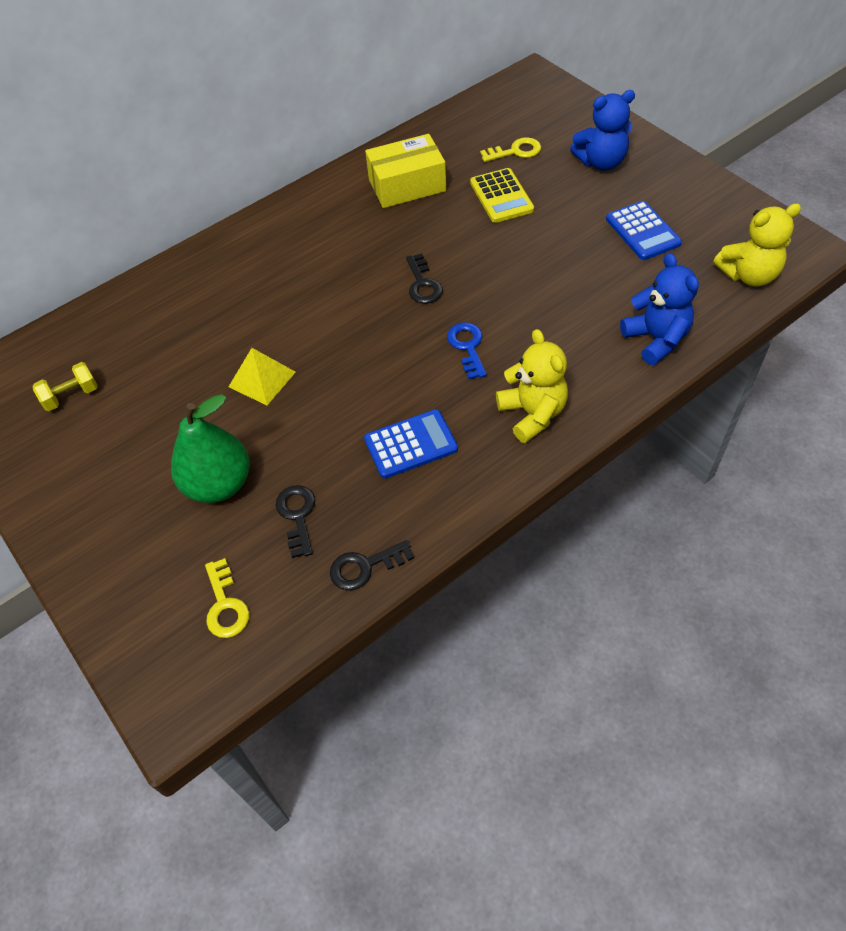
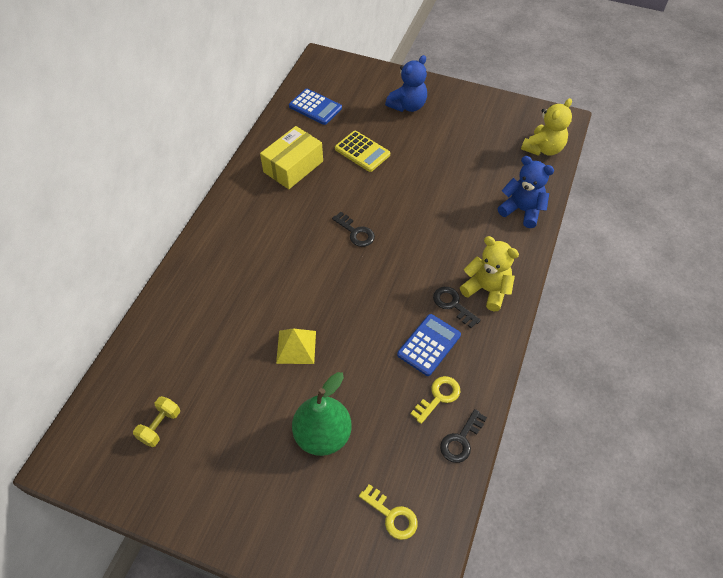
camera: 35 degrees left, 0 degrees up
(297, 516) = (393, 429): black key -> black key (453, 304)
(467, 347) = (416, 263): blue key -> none
(515, 151) = (348, 117): yellow key -> yellow key (438, 397)
(642, 231) = (465, 143): blue calculator -> blue calculator (315, 107)

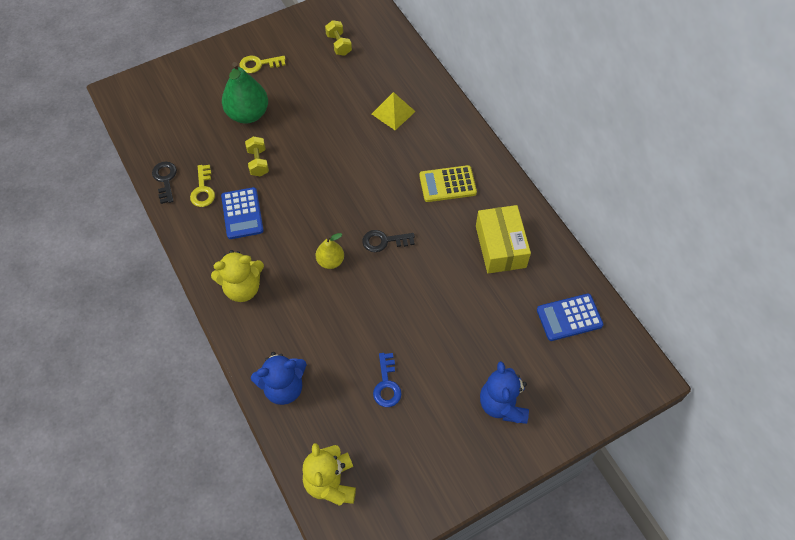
camera: 130 degrees right, 5 degrees up
(296, 347) = (322, 139): yellow pyramid -> yellow pyramid (393, 112)
(362, 152) = (472, 313): yellow calculator -> yellow calculator (447, 184)
(368, 377) = (258, 162): none -> yellow dumbbell
(392, 515) = (167, 115): yellow key -> yellow key (259, 64)
(406, 252) = (330, 261): none -> yellow pear
(453, 304) = (255, 254): black key -> none
(458, 162) = (386, 384): none -> blue key

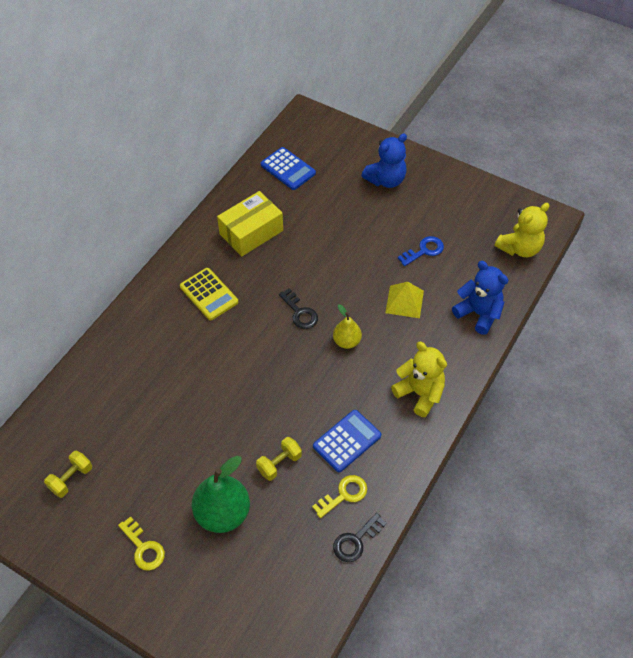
camera: 120 degrees left, 5 degrees down
(393, 112) = (145, 377): yellow pyramid -> yellow pyramid (404, 301)

